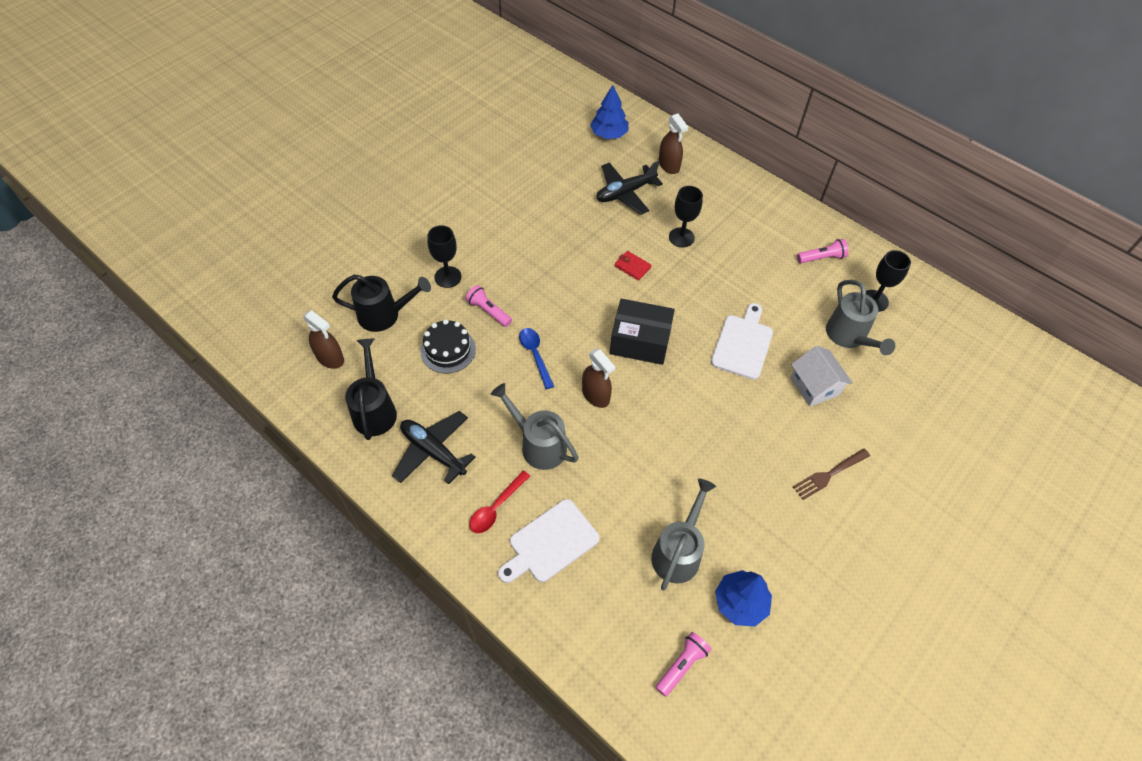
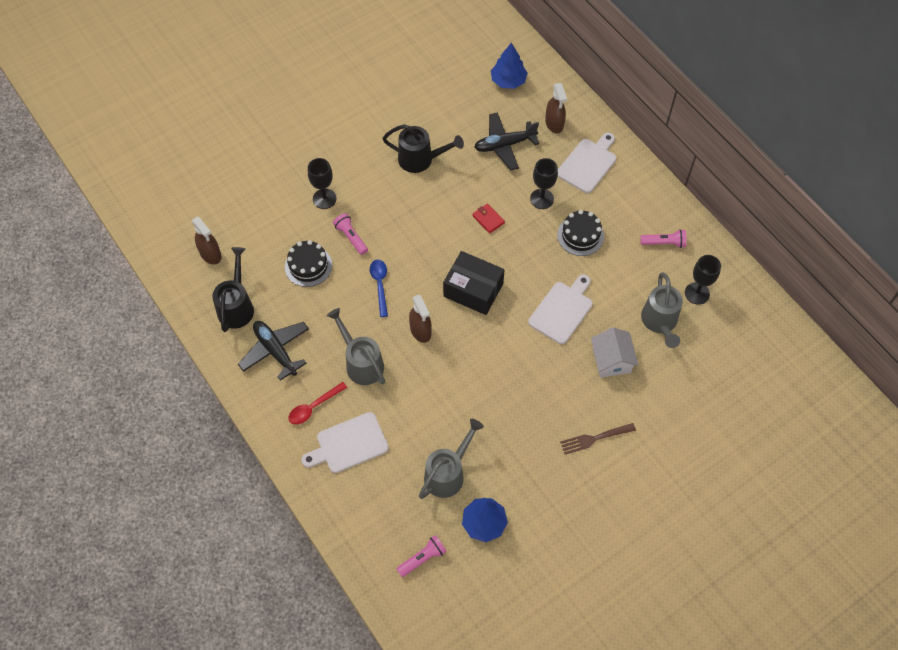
camera: 15 degrees right, 5 degrees up
(385, 315) = (264, 224): black watering can -> black watering can (421, 159)
(716, 197) = (588, 164): none -> white cutting board
(734, 266) = (580, 235): none -> black cake

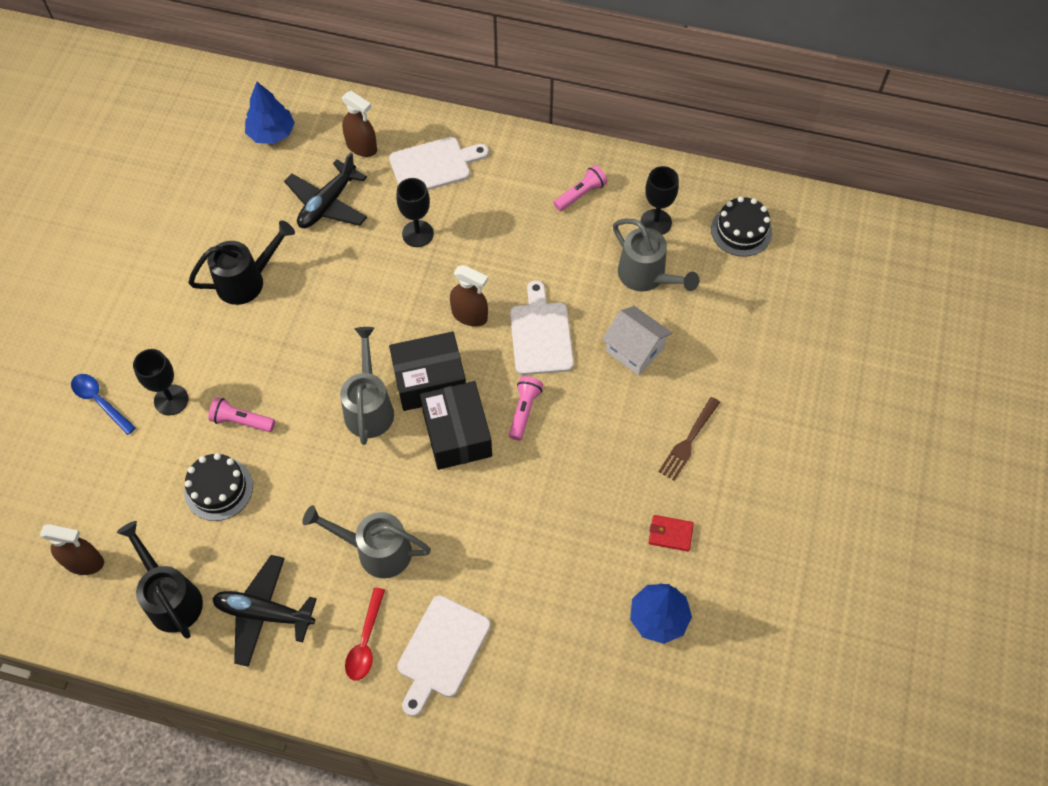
camera: 40 degrees left, 0 degrees up
(380, 285) = (321, 449): blue spoon -> blue spoon (100, 401)
(420, 331) = (411, 466): brown spray bottle -> brown spray bottle (470, 315)
(423, 558) = (630, 708): pink flashlight -> pink flashlight (524, 411)
(448, 473) = (575, 595): grey watering can -> grey watering can (369, 406)
(462, 332) = (457, 434): none -> black box
(488, 219) = (379, 294): red wallet -> red wallet (670, 534)
(580, 235) = (491, 244): black cake -> black cake (741, 231)
(588, 164) = (434, 165): white cutting board -> white cutting board turned 75 degrees clockwise

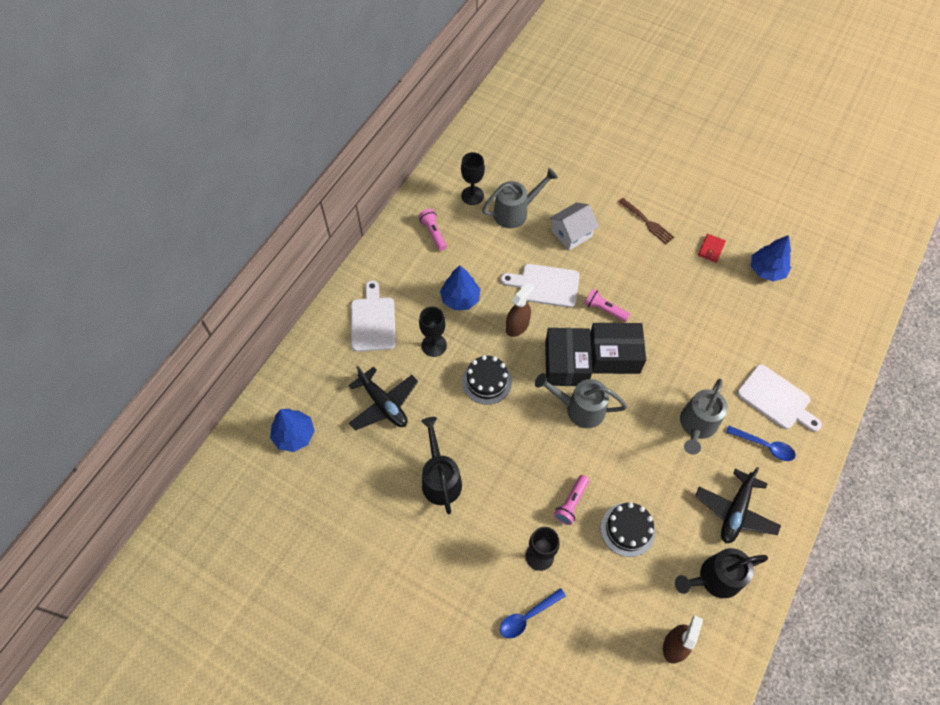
camera: 75 degrees left, 0 degrees up
(362, 147) = (335, 368): brown spray bottle -> none
(365, 641) = (764, 446): red spoon -> blue spoon
(491, 245) = (460, 299): none -> blue tree
(741, 231) = (494, 151): black cake -> black cake (487, 381)

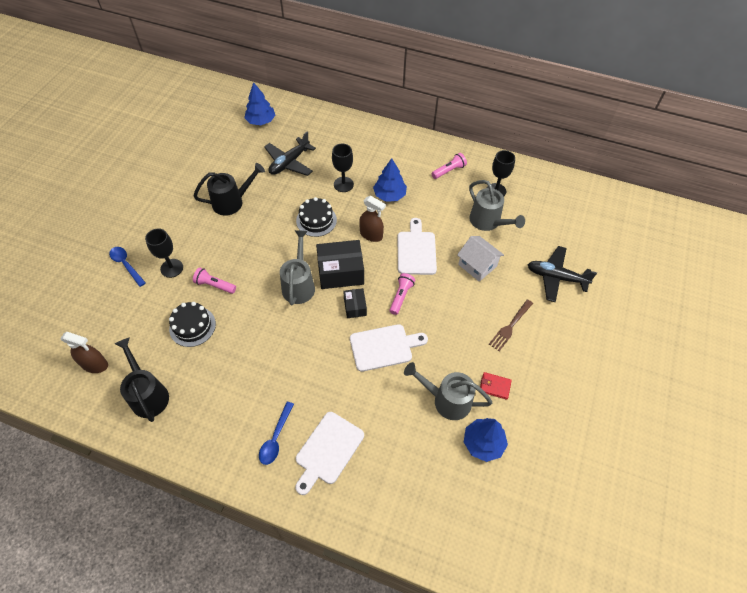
camera: 80 degrees right, 5 degrees down
(373, 321) = (358, 147): white cutting board -> white cutting board (384, 347)
(614, 355) = (355, 307): black box -> black box, size x0.53
(696, 426) = (291, 377): grey watering can -> grey watering can (446, 400)
(735, 511) = (209, 411): black plane -> black plane (556, 277)

